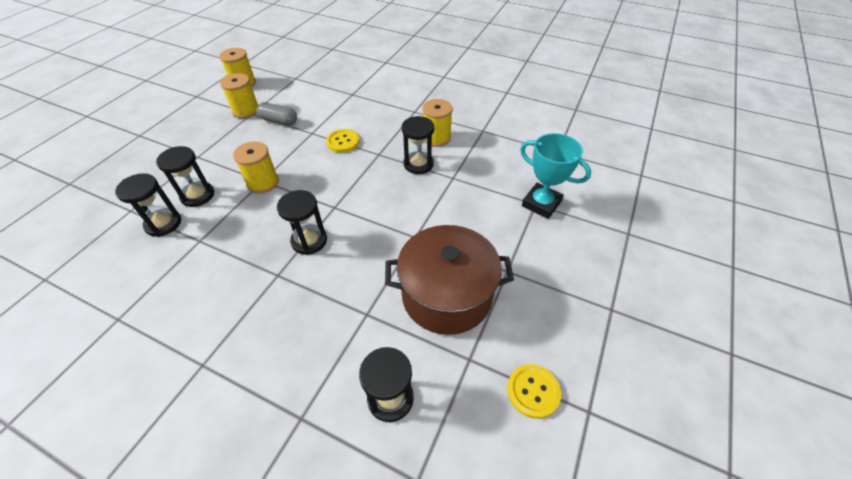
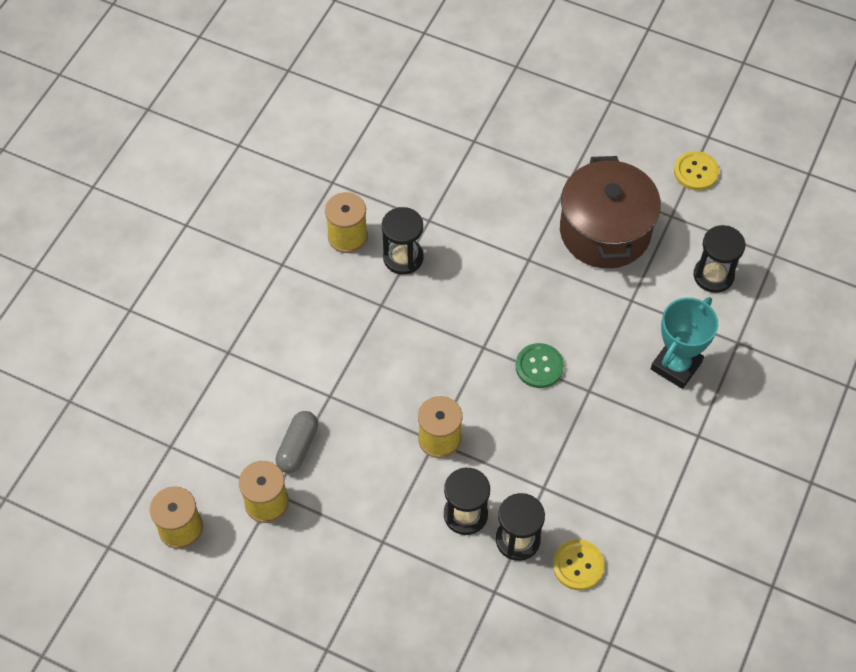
camera: 90 degrees left, 10 degrees up
(309, 241) = (539, 366): black hourglass -> green button
(343, 142) = (353, 351): yellow button -> yellow button (578, 565)
(541, 204) = (474, 135): turquoise trophy -> turquoise trophy (676, 366)

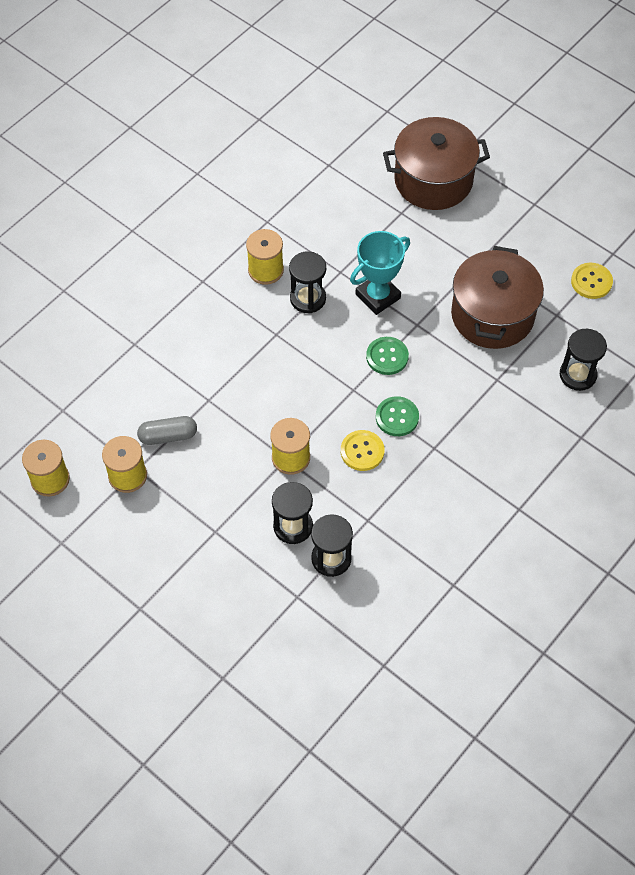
camera: 15 degrees right, 0 degrees up
(298, 447) = (168, 436): grey capsule -> grey capsule turned 45 degrees clockwise
(497, 98) = (433, 180): none -> brown pot
(508, 302) = (387, 357): none -> green button
(578, 565) = (377, 593): yellow button -> yellow button (362, 451)
(676, 366) = (518, 444): turquoise trophy -> turquoise trophy (378, 296)

